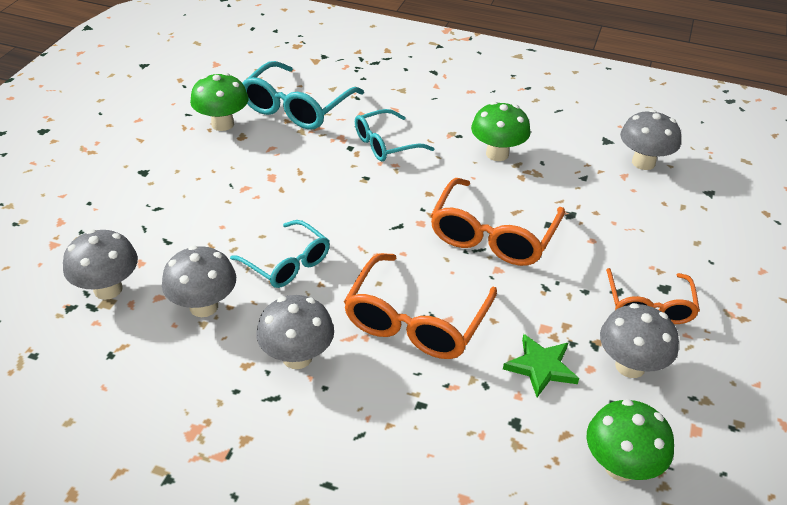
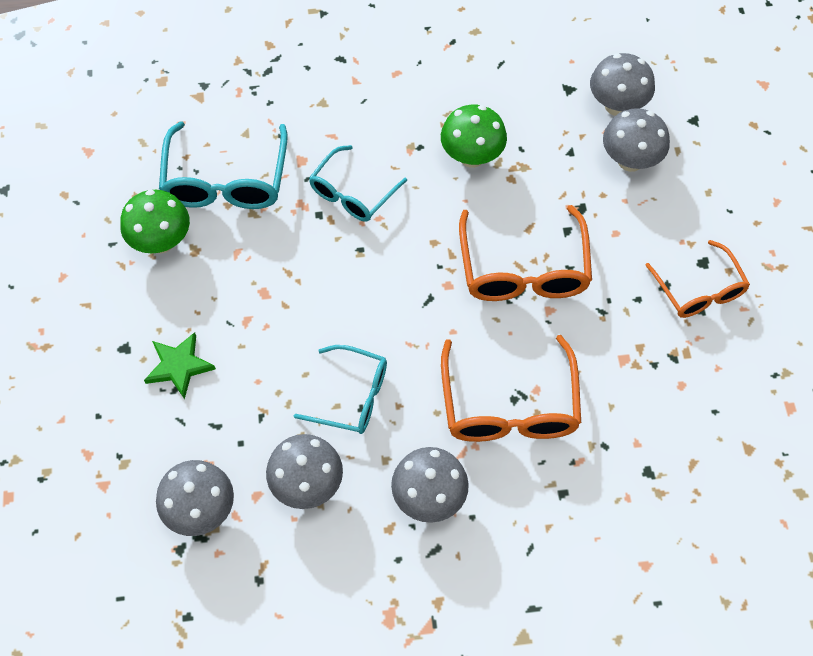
camera: 25 degrees left, 20 degrees up
(541, 367) = (641, 404): green star -> green star (179, 366)
(620, 466) = (748, 473): green mushroom -> none
(630, 366) = (712, 366): grey mushroom -> grey mushroom (630, 160)

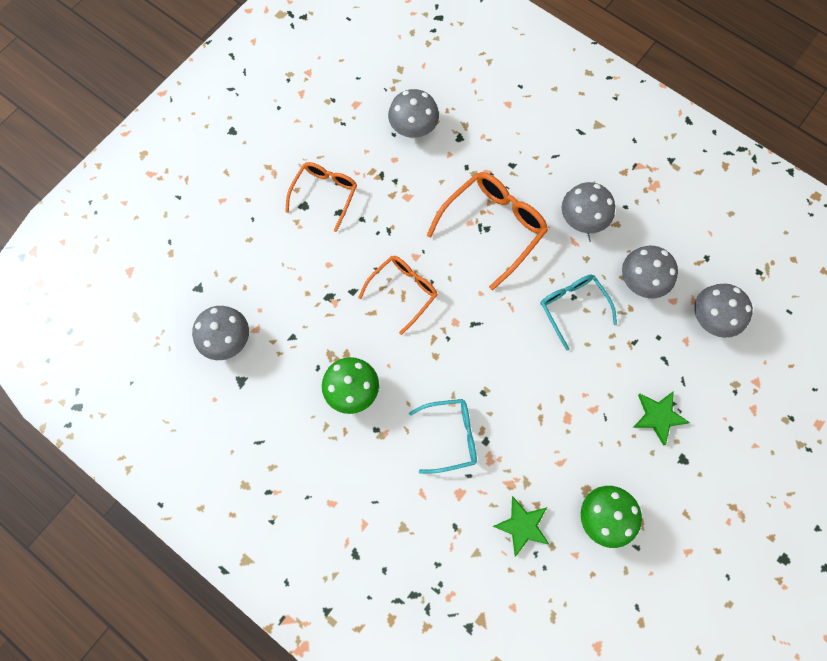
camera: 135 degrees left, 10 degrees up
(226, 180) = (522, 526): turquoise glasses -> green star
(523, 269) = (403, 291): orange glasses -> orange glasses, size x0.65
(630, 160) = (266, 298): grey mushroom -> grey mushroom (413, 129)

